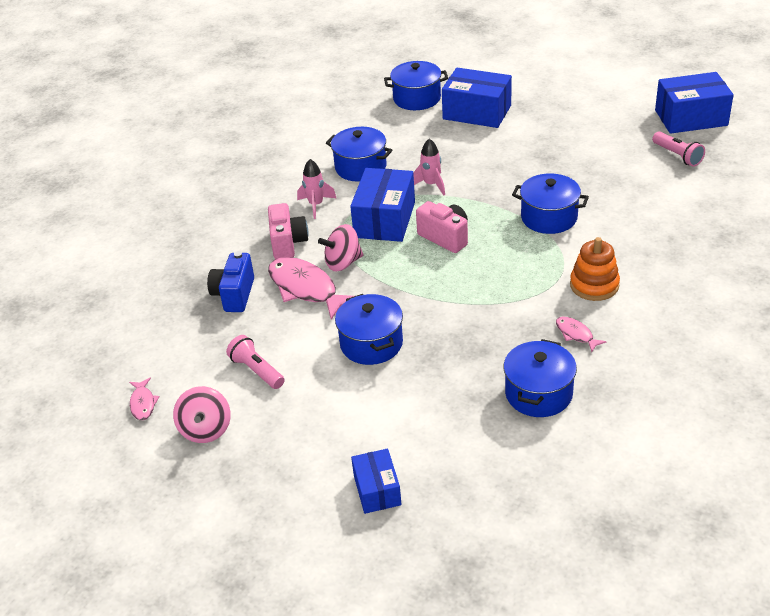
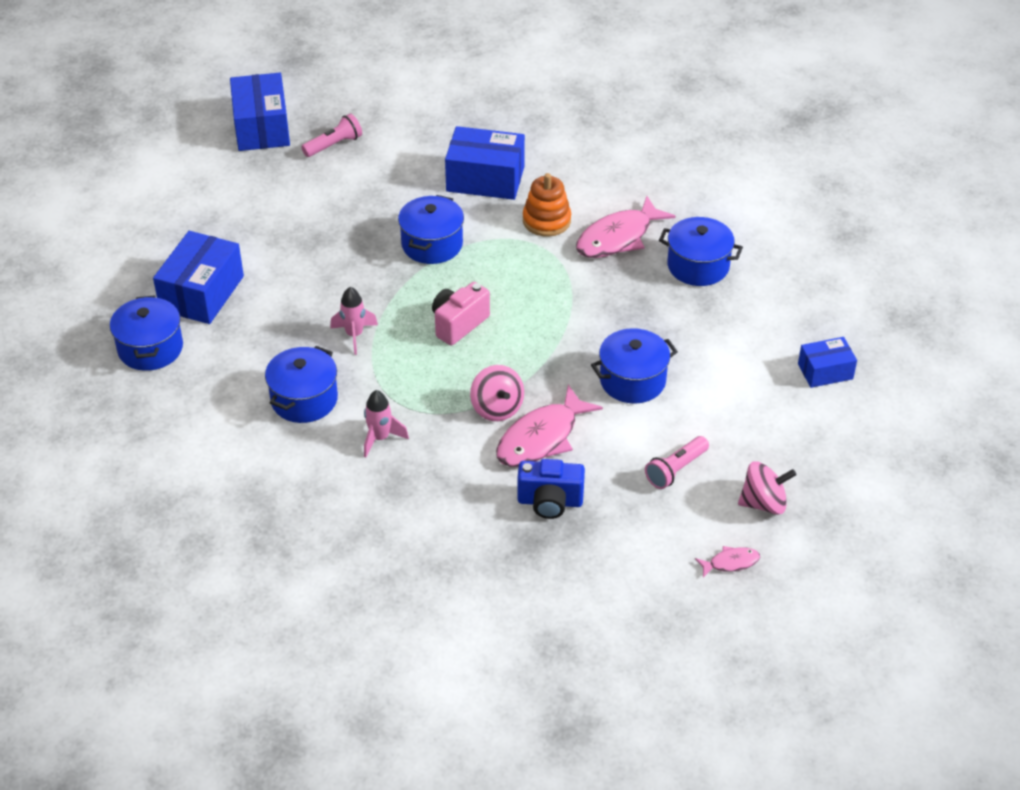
camera: 95 degrees left, 5 degrees up
(288, 243) = (455, 460): pink camera -> none
(384, 220) = (419, 374): blue box -> blue box (485, 179)
(576, 334) = (618, 237): pink fish -> pink fish, size x2.07

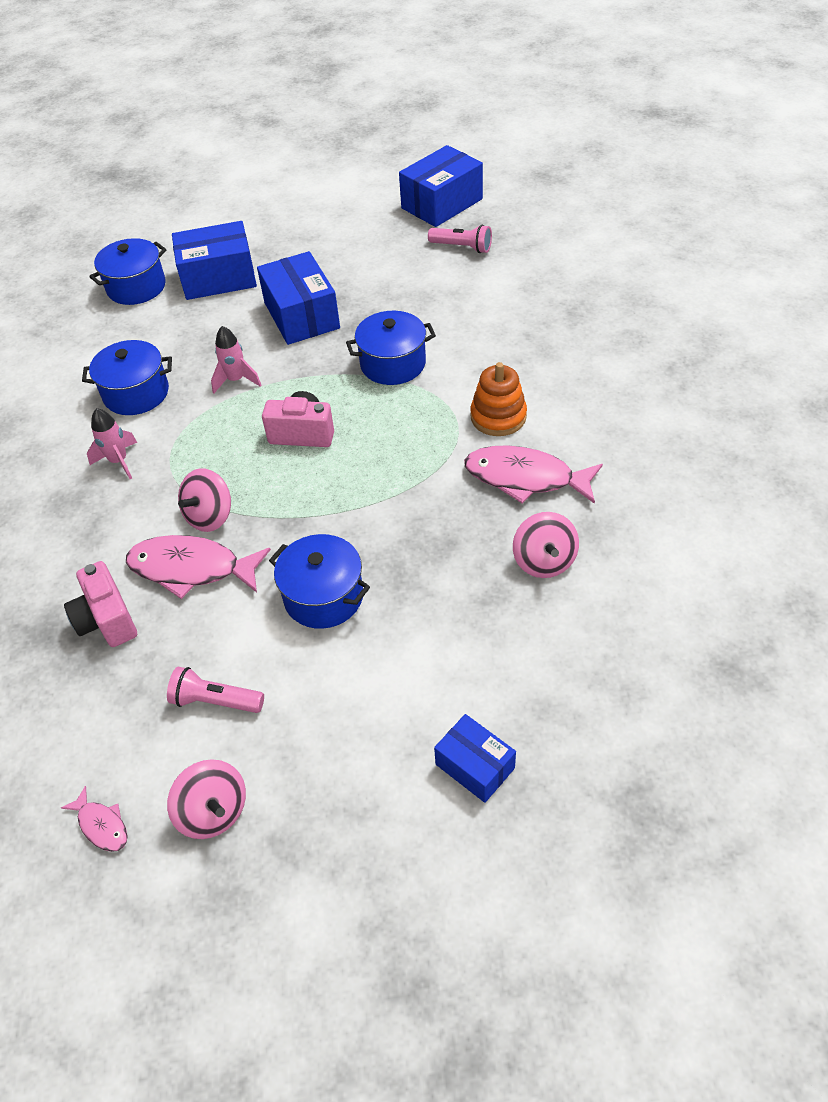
camera: 60 degrees right, 5 degrees up
(485, 179) = (514, 349): blue box -> blue box (301, 315)
(550, 502) = (107, 620): blue camera -> pink camera
(698, 266) = (544, 561): blue pot -> pink spinning top

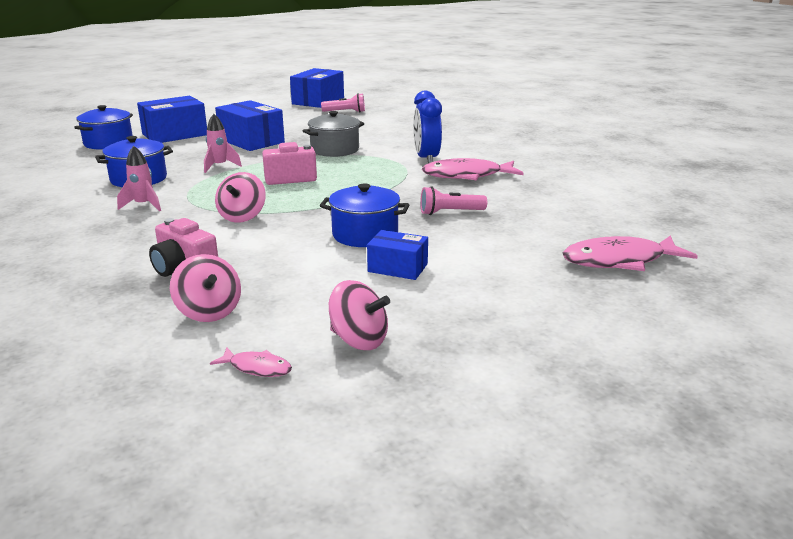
camera: 25 degrees left, 25 degrees down
(191, 568) = (244, 239): pink fish -> pink fish (619, 261)
(215, 701) = (314, 290): pink flashlight -> pink flashlight (450, 212)
(393, 364) = (334, 150): blue pot -> grey pot
(475, 766) = (550, 281): blue box -> blue box (397, 268)
(498, 417) = (426, 159): orange stacking toy -> blue clock
(544, 561) = (511, 201): pink spinning top -> pink spinning top (209, 312)

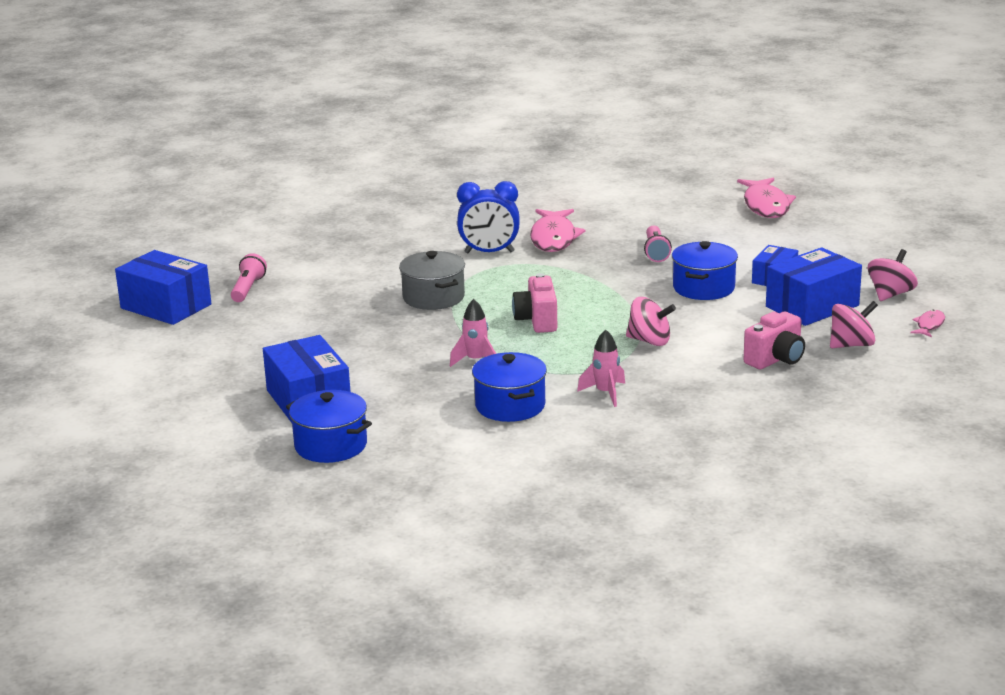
camera: 80 degrees left, 0 degrees up
(251, 141) = (369, 347): blue box -> blue box (812, 306)

